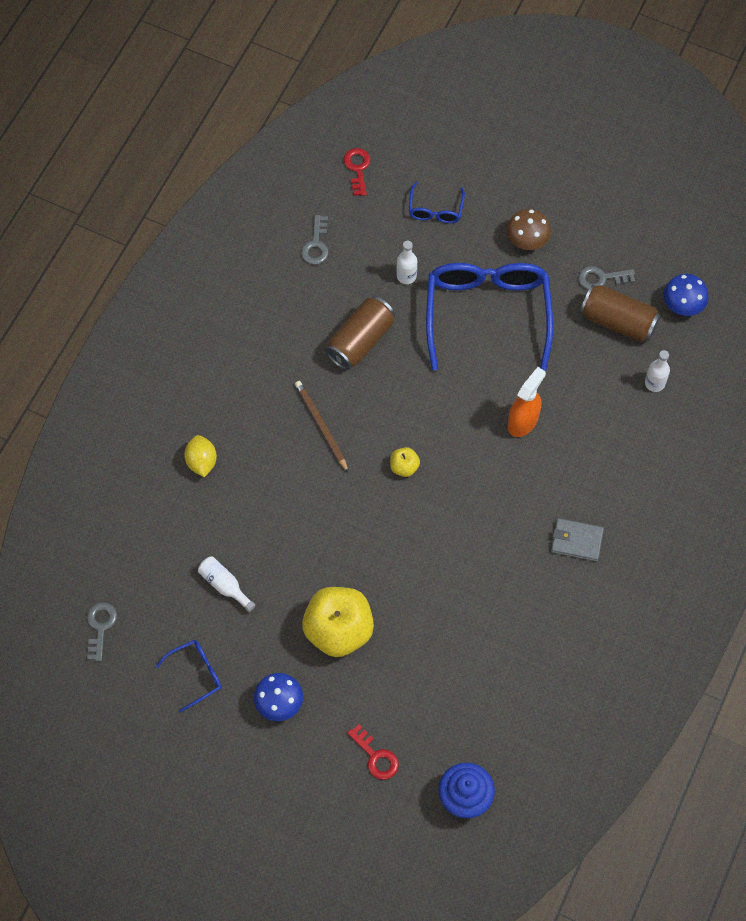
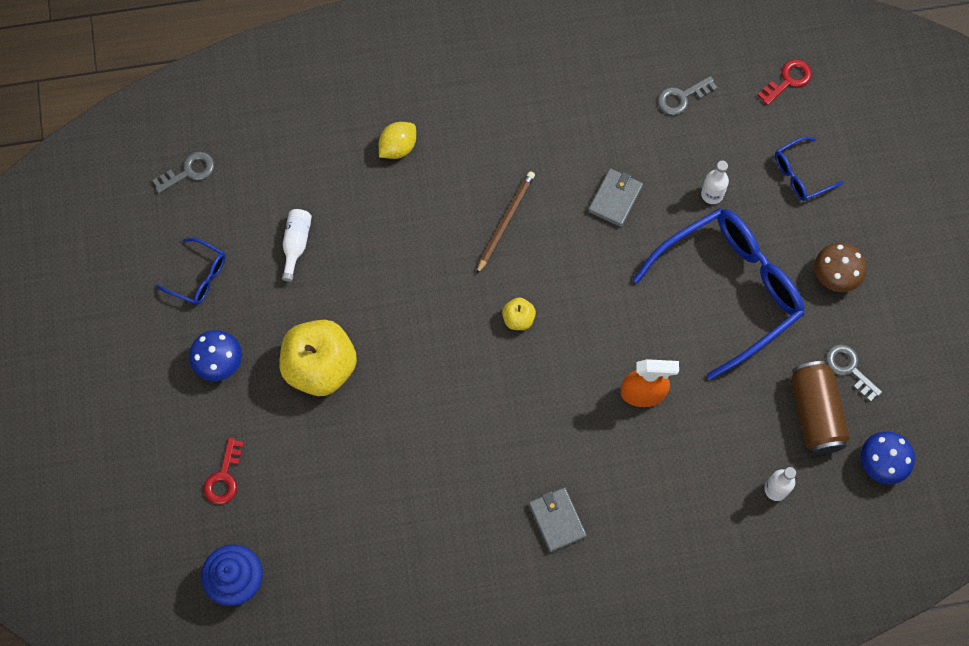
camera: 55 degrees right, 5 degrees up
(360, 341) = (615, 199): brown can -> grey wallet

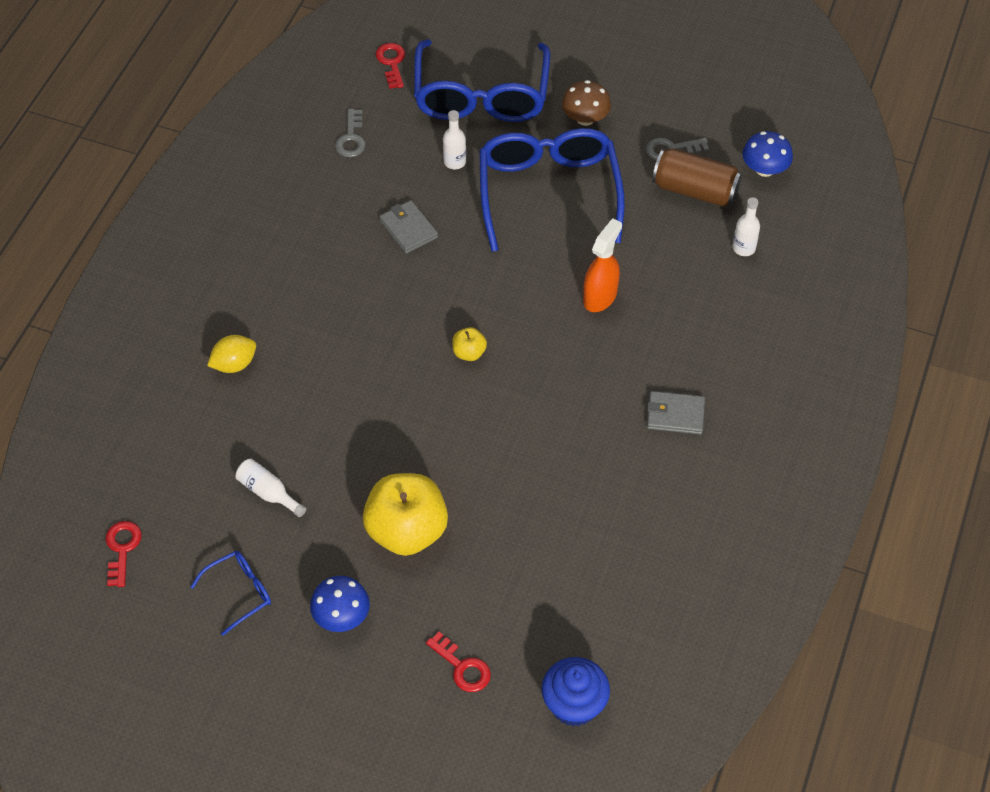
camera: 60 degrees left, 15 degrees down
(189, 171) = (122, 549): grey key -> red key
(398, 147) = (234, 364): yellow lemon -> yellow lemon turned 75 degrees clockwise
(505, 222) = (370, 318): brown pencil -> none
(800, 174) = (481, 96): blue glasses -> blue glasses, size x2.24

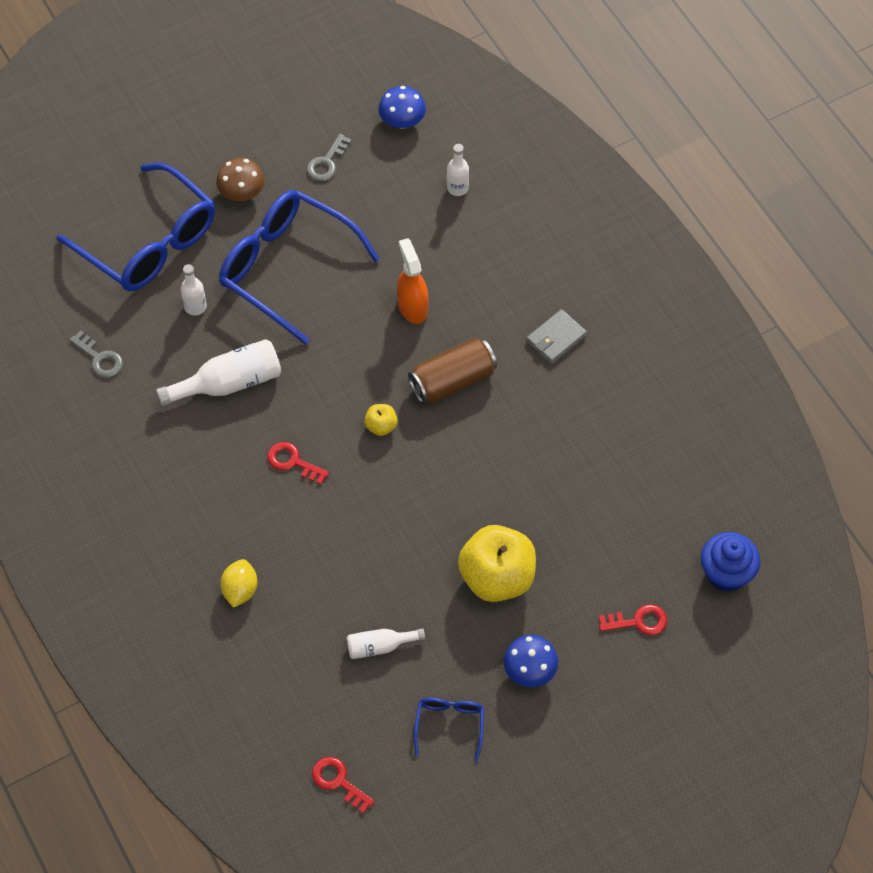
camera: 50 degrees left, 5 degrees up
(392, 63) = (52, 277): red key -> red key (293, 462)
(408, 229) = (228, 383): grey wallet -> white bottle
(695, 190) = (378, 177): brown can -> brown can (452, 381)

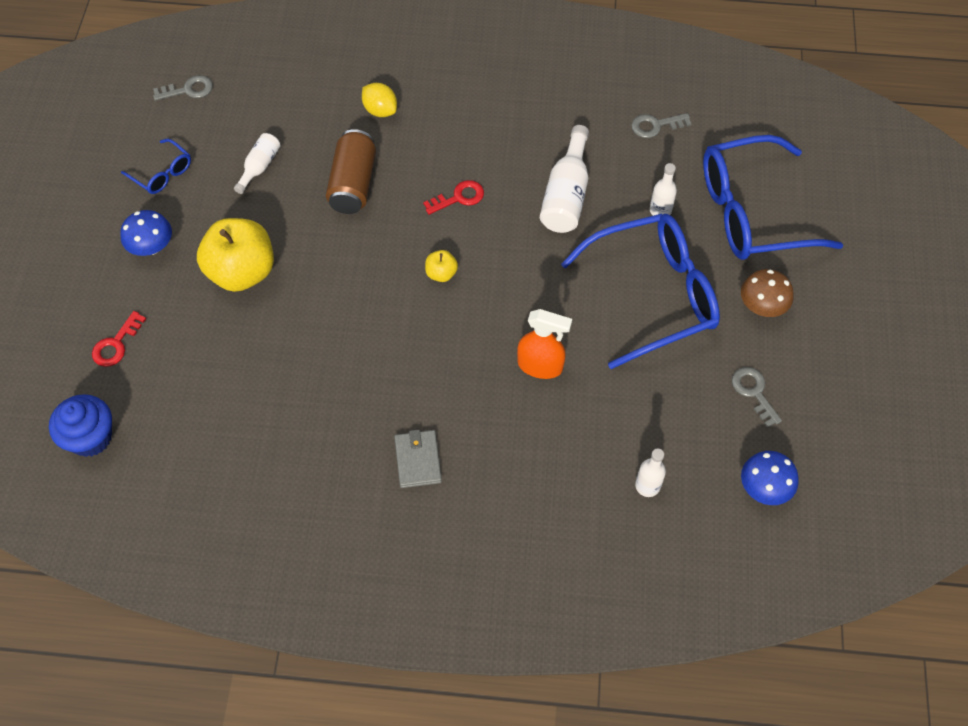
camera: 125 degrees right, 0 degrees up
(338, 781) = (188, 90): red key -> grey key
(452, 381) = (441, 351): brown can -> brown can (353, 184)

